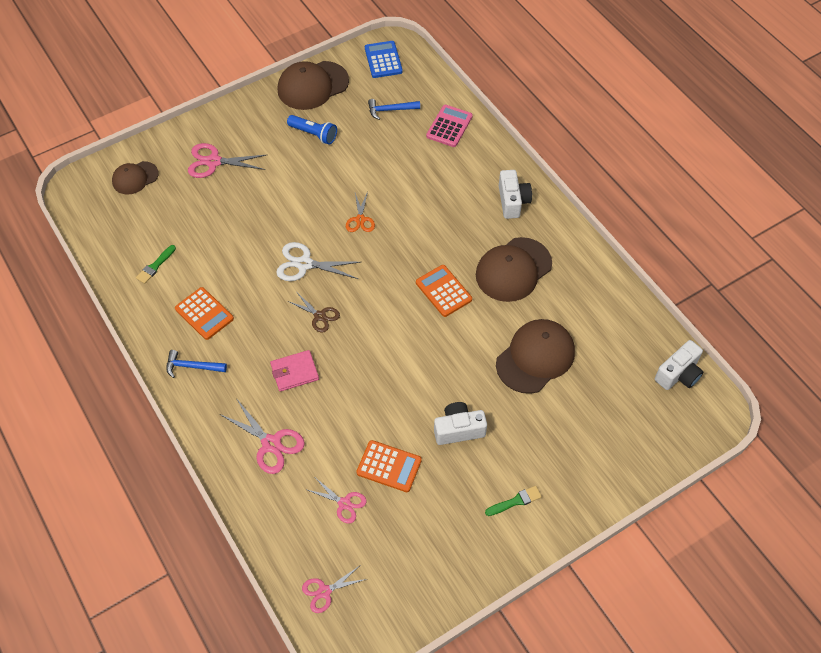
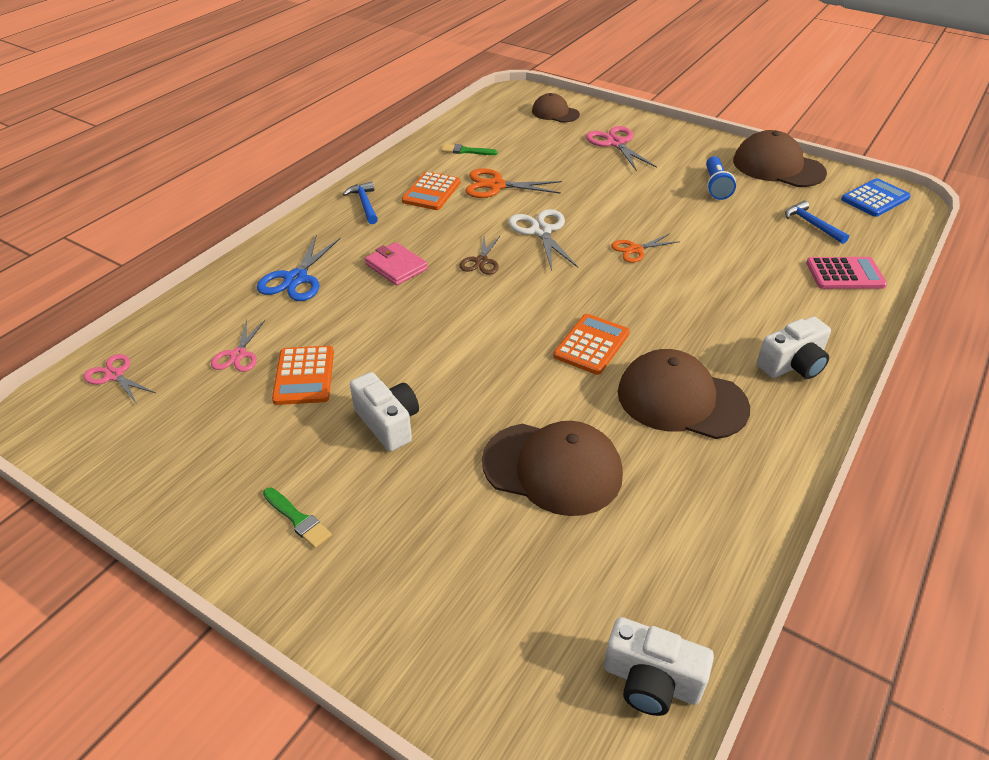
camera: 65 degrees right, 15 degrees down
(224, 267) = (496, 186): none -> orange scissors
(271, 444) = (296, 279): pink scissors -> blue scissors

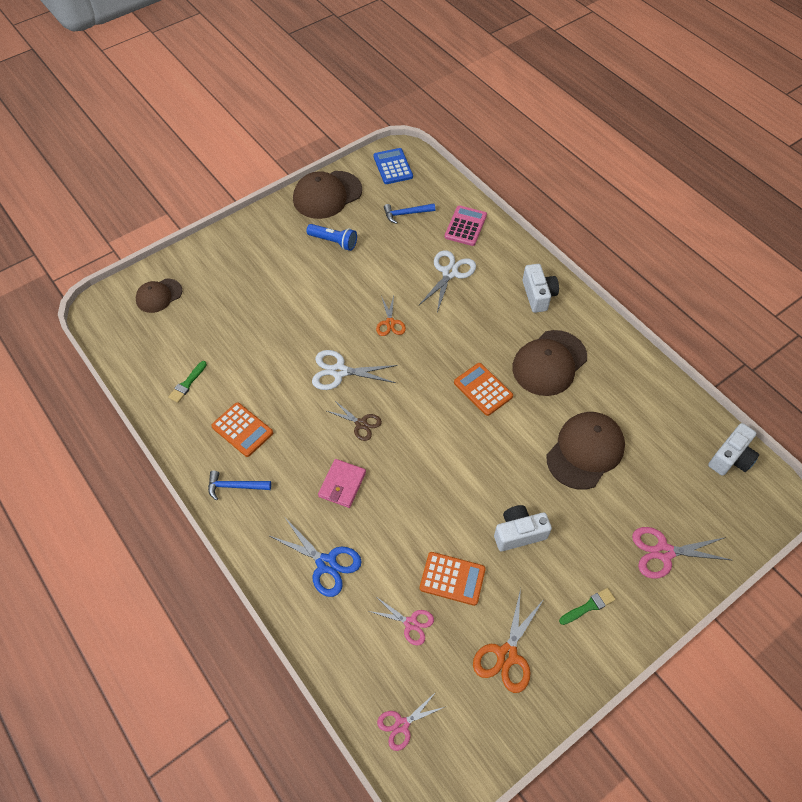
camera: 70 degrees left, 15 degrees up
(396, 267) = (342, 484): pink wallet -> pink wallet turned 45 degrees counterclockwise
(496, 186) = (257, 379): orange scissors -> orange scissors (507, 655)
(615, 143) = (237, 275): pink scissors -> pink scissors (664, 552)
(754, 278) = (450, 273): none -> white scissors

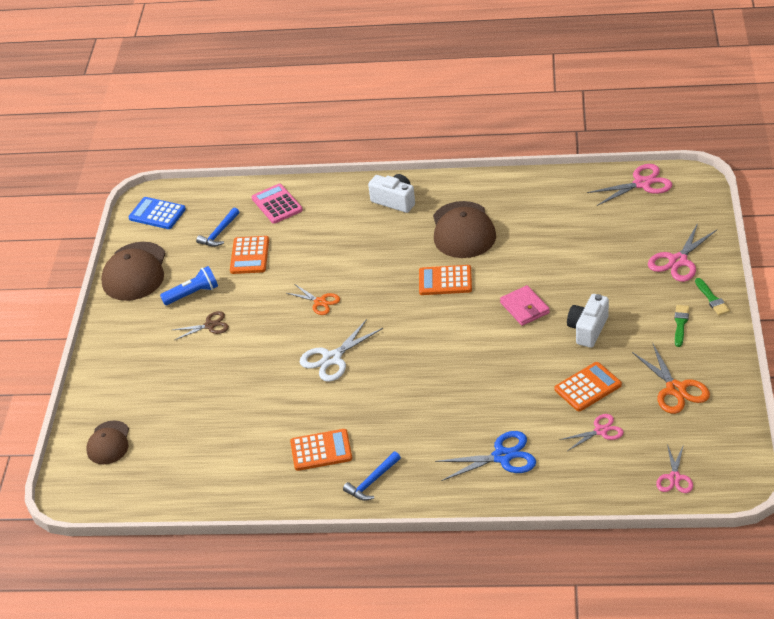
camera: 45 degrees left, 15 degrees down
(187, 383) = (231, 466): green brush -> green brush (712, 299)
(342, 484) = (441, 411): pink wallet -> pink wallet (524, 308)
(361, 424) = (397, 370): brown scissors -> brown scissors (210, 325)
(399, 247) = (249, 256): none -> orange calculator
(450, 273) = (312, 239): white scissors -> none
(585, 451) = (558, 254): brown cap -> none
(731, 458) = (642, 183): white camera -> pink scissors

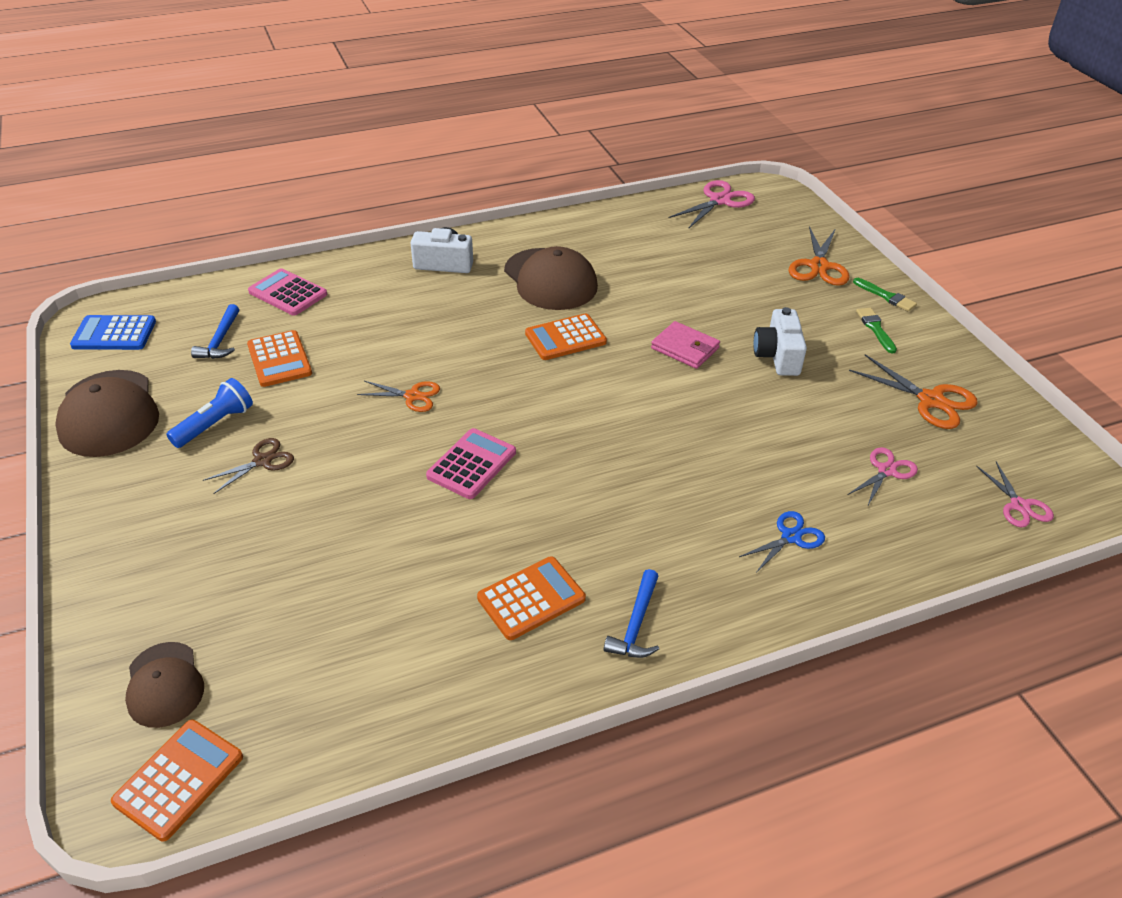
camera: 30 degrees left, 0 degrees up
(332, 358) = (472, 464): white scissors -> pink calculator
(502, 457) = (791, 537): blue scissors -> blue scissors, size x0.64
(588, 387) = (829, 422): orange calculator -> orange calculator (179, 779)
(678, 261) = (819, 266): pink scissors -> orange scissors

